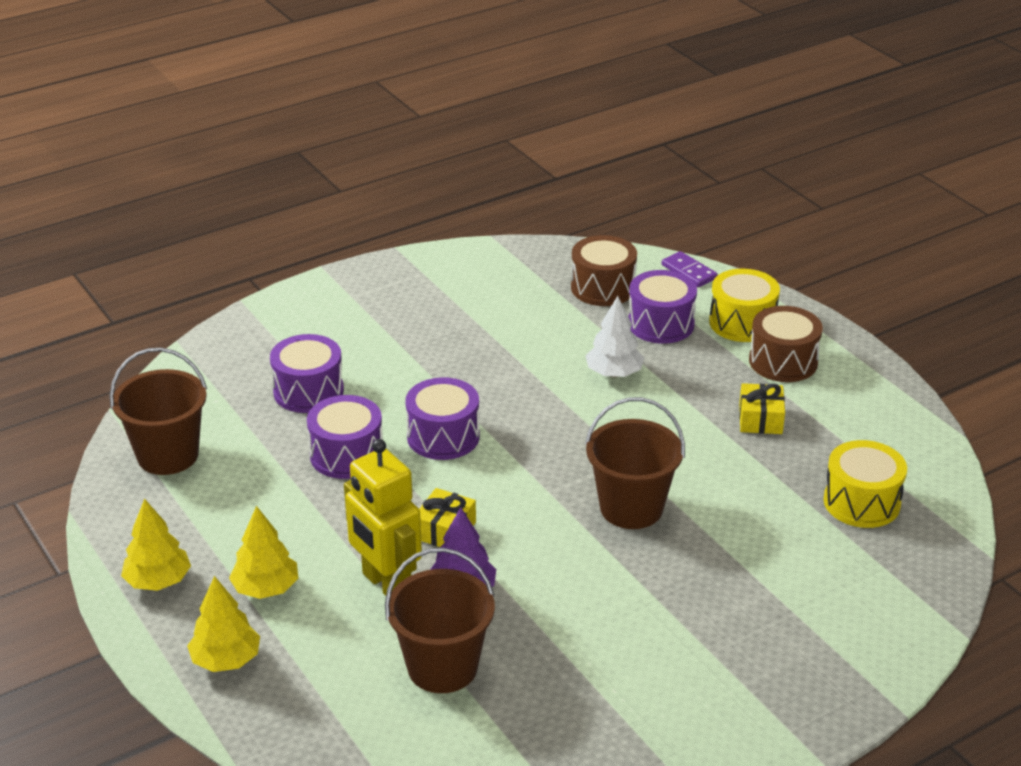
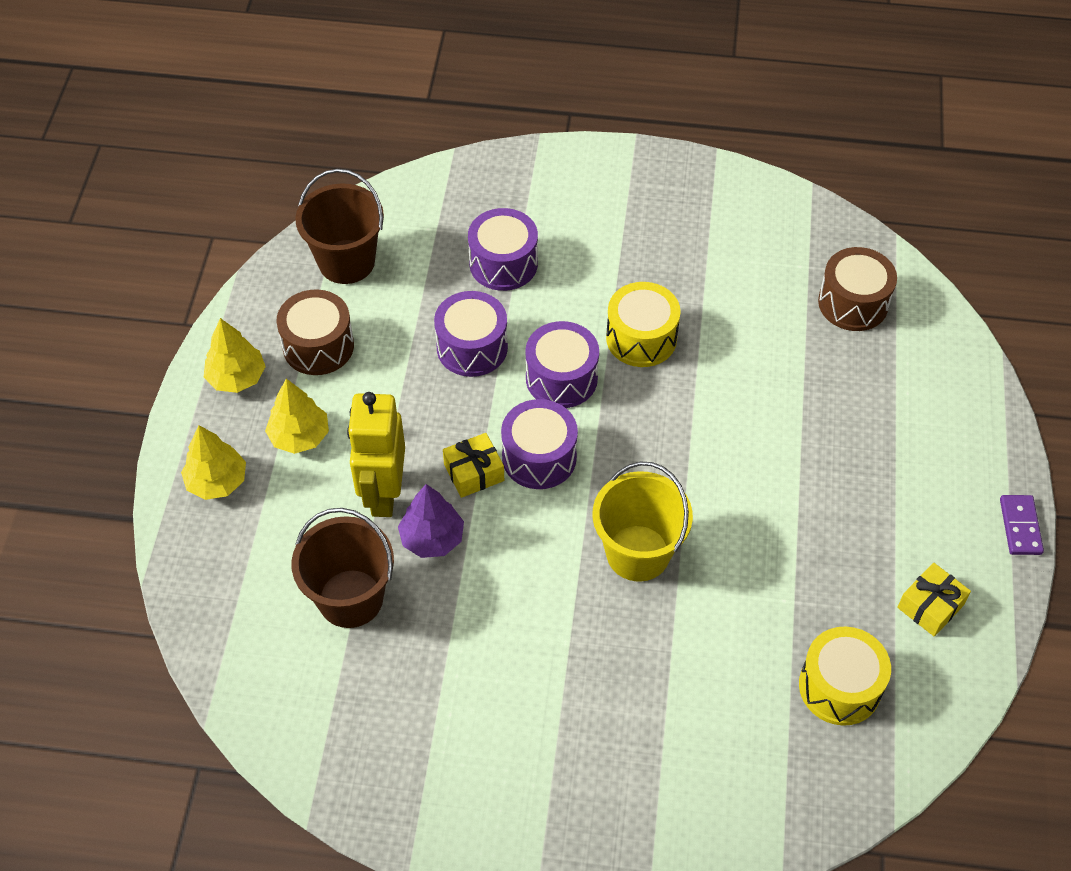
camera: 40 degrees right, 20 degrees up
(614, 373) = (766, 404): white tree -> none
(631, 508) = (638, 553): brown bucket -> yellow bucket
(661, 324) = (863, 376): purple drum -> purple drum (539, 457)
(689, 272) = (952, 333): purple domino -> purple domino (1020, 526)
(742, 322) = (941, 422): yellow drum -> yellow drum (641, 338)
(760, 419) = (844, 538): yellow gift -> yellow gift (930, 606)
(783, 361) = (933, 490): brown drum -> brown drum (318, 346)

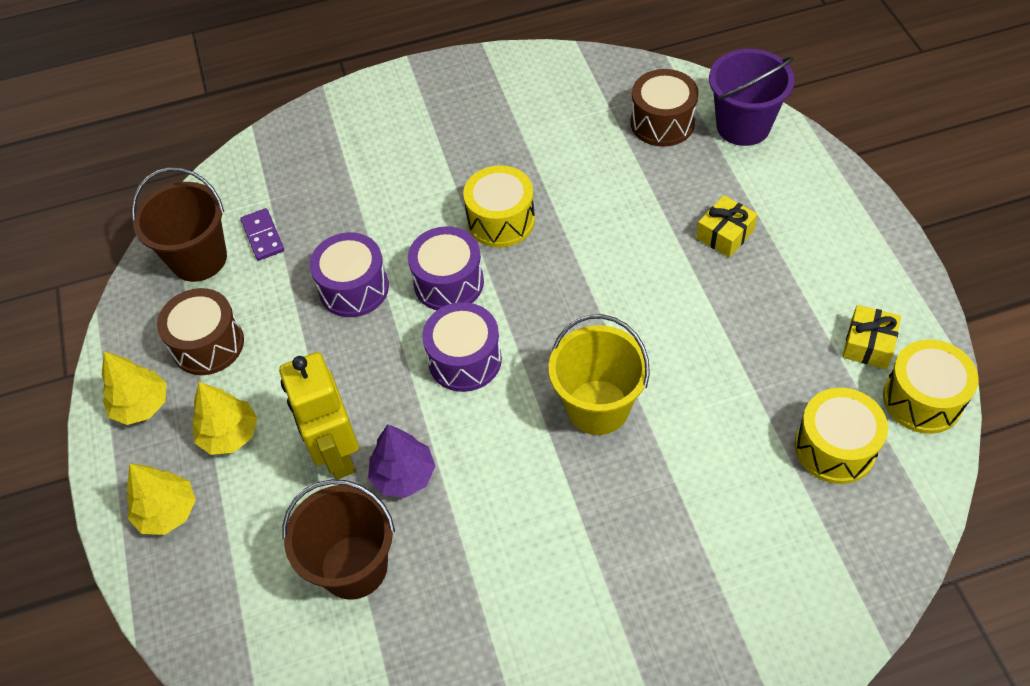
camera: 20 degrees left, 0 degrees up
(474, 472) = (412, 398): yellow gift -> yellow gift (725, 234)
(503, 263) = (345, 205): purple drum -> none
(933, 339) = (743, 126): none -> purple bucket
(952, 680) = (922, 399): none -> yellow drum
(1020, 526) = (900, 247): purple domino -> purple domino (263, 236)

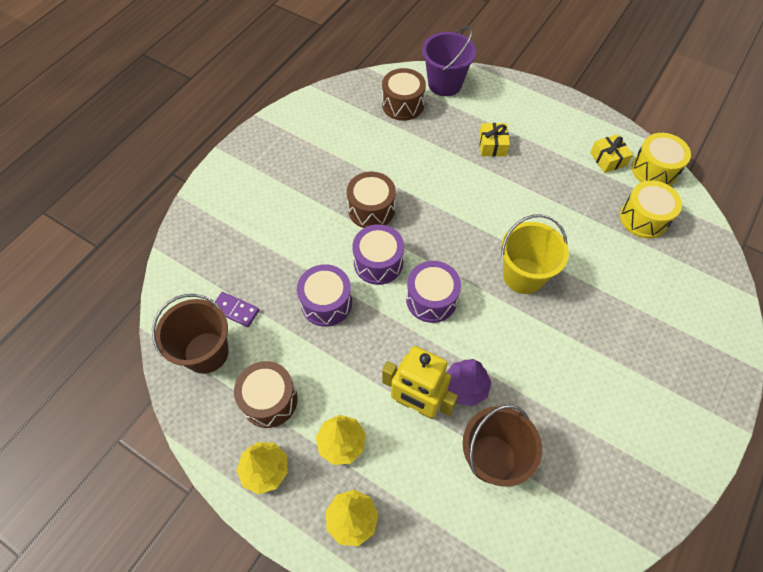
camera: 45 degrees left, 5 degrees up
(501, 220) = (371, 209): yellow drum -> brown drum

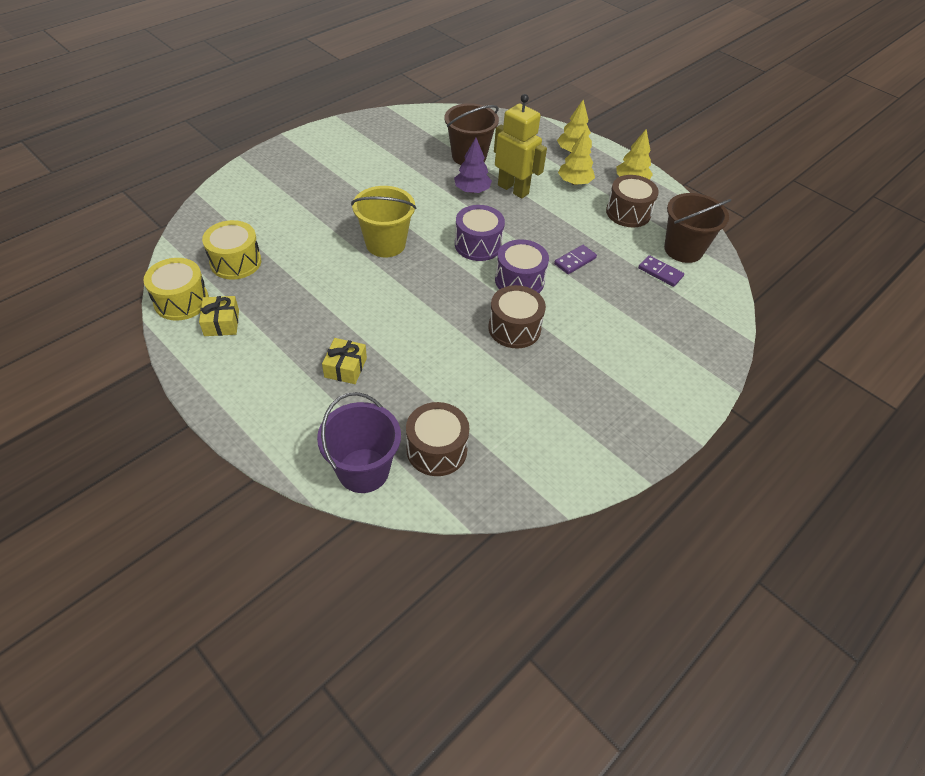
camera: 170 degrees left, 10 degrees down
(326, 303) = (575, 261): purple drum -> purple domino

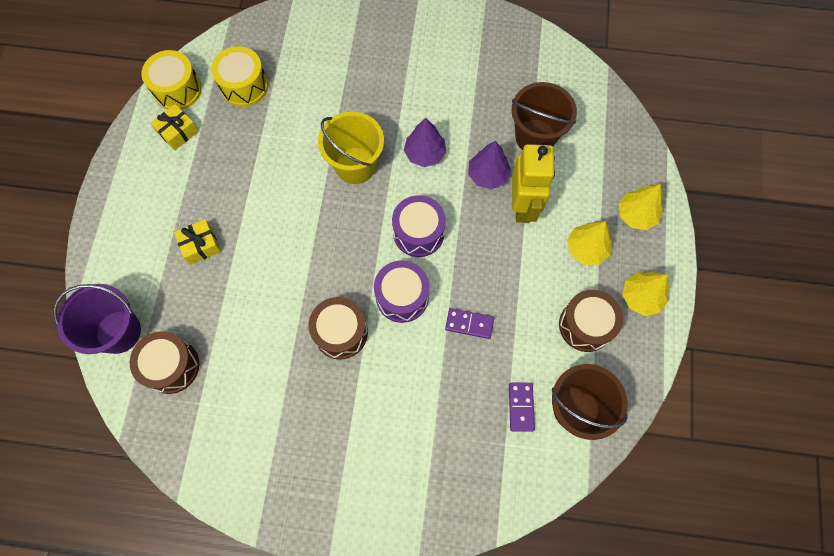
camera: 55 degrees right, 20 degrees up
(419, 207) = (425, 154): none -> purple tree

